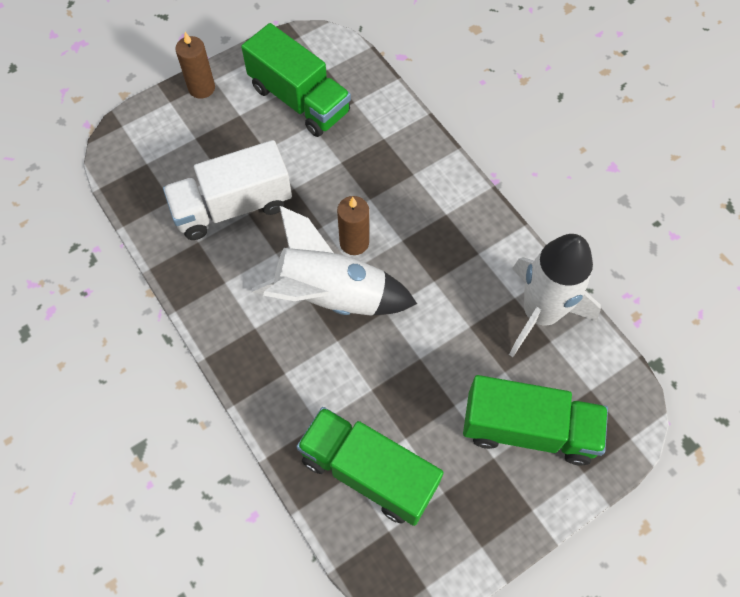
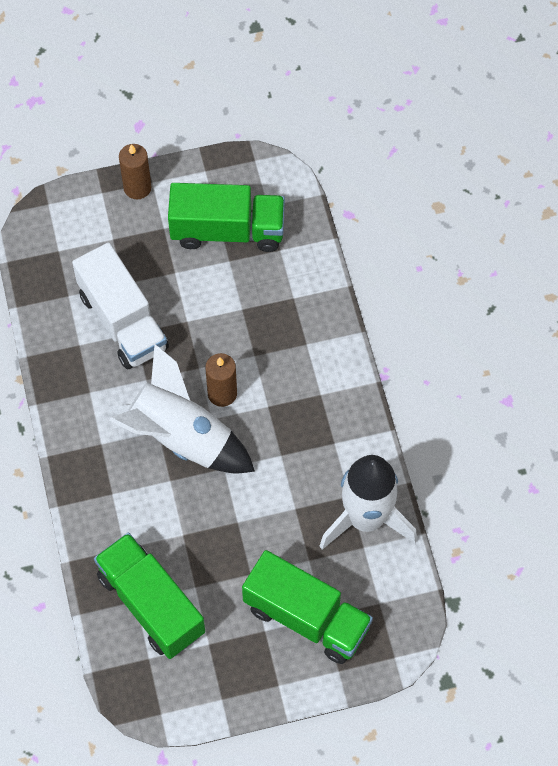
camera: 20 degrees right, 0 degrees up
(233, 207) = (123, 321): white truck -> white truck turned 120 degrees counterclockwise
(299, 100) = (227, 230): green truck -> green truck turned 60 degrees counterclockwise

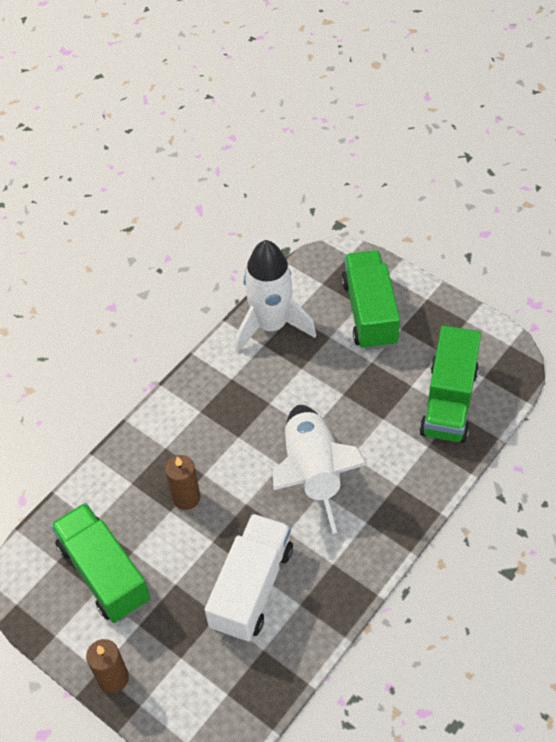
camera: 125 degrees left, 10 degrees down
(222, 393) = (254, 472): brown candle -> brown candle (186, 497)

